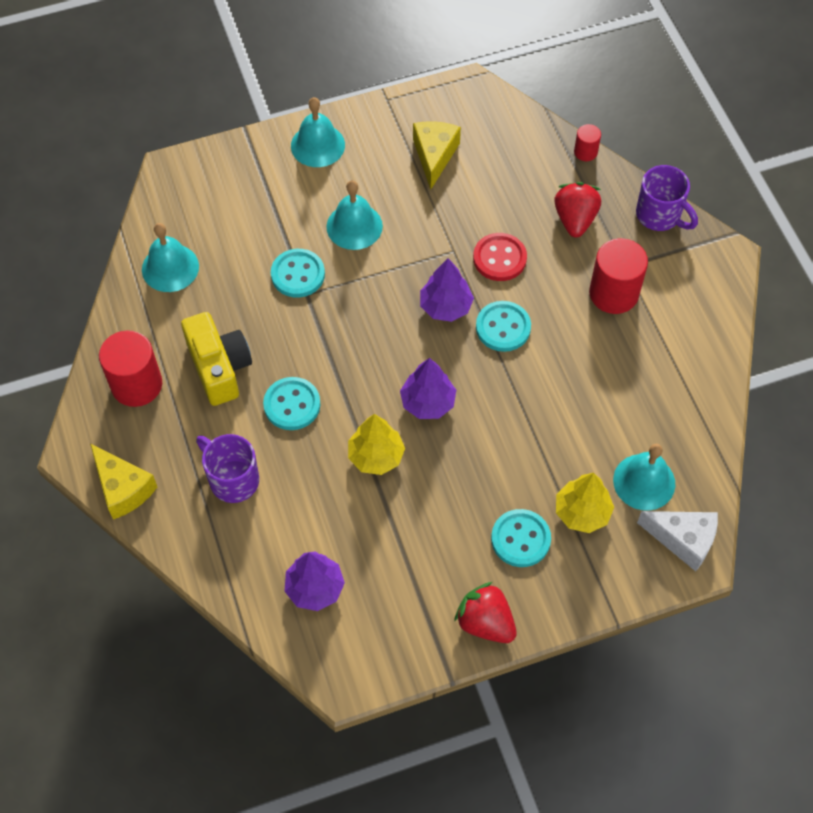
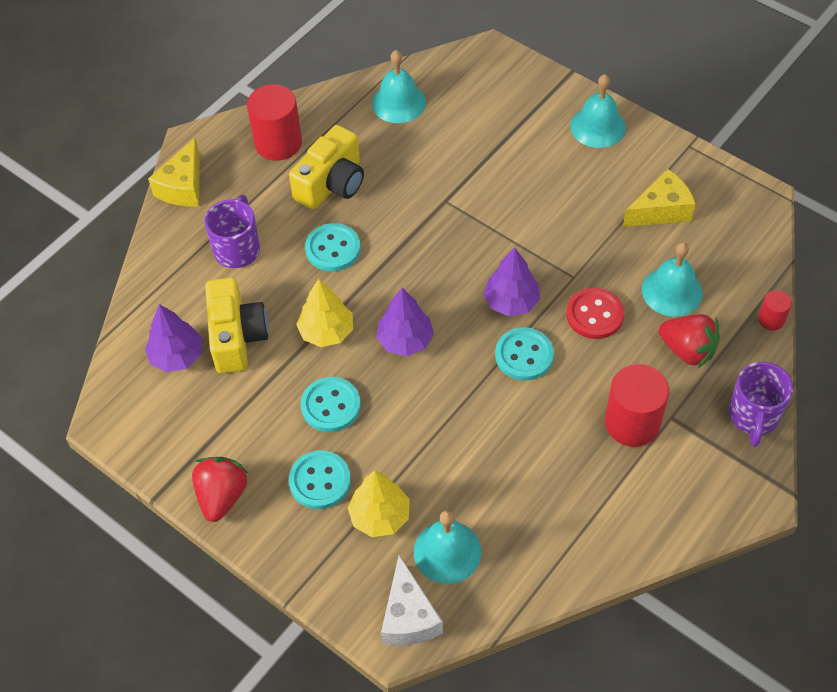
camera: 60 degrees right, 5 degrees down
(298, 274) = (459, 184): turquoise button -> turquoise button (331, 406)
(329, 529) = (237, 337): none -> yellow camera
(354, 226) = (538, 195): turquoise bell -> turquoise bell (672, 291)
(575, 219) = (687, 350): red strawberry -> red strawberry turned 60 degrees clockwise

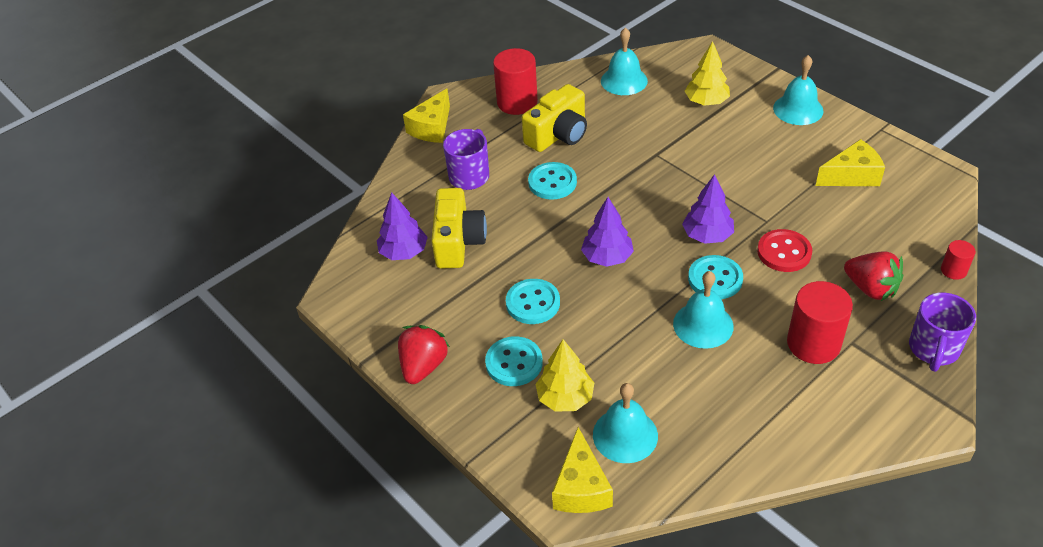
camera: 10 degrees right, 10 degrees down
(327, 332) = (537, 245): yellow tree -> yellow tree (706, 102)
(409, 616) = (581, 487): white cheese -> yellow cheese
(672, 291) = (858, 240): turquoise bell -> turquoise bell (703, 325)

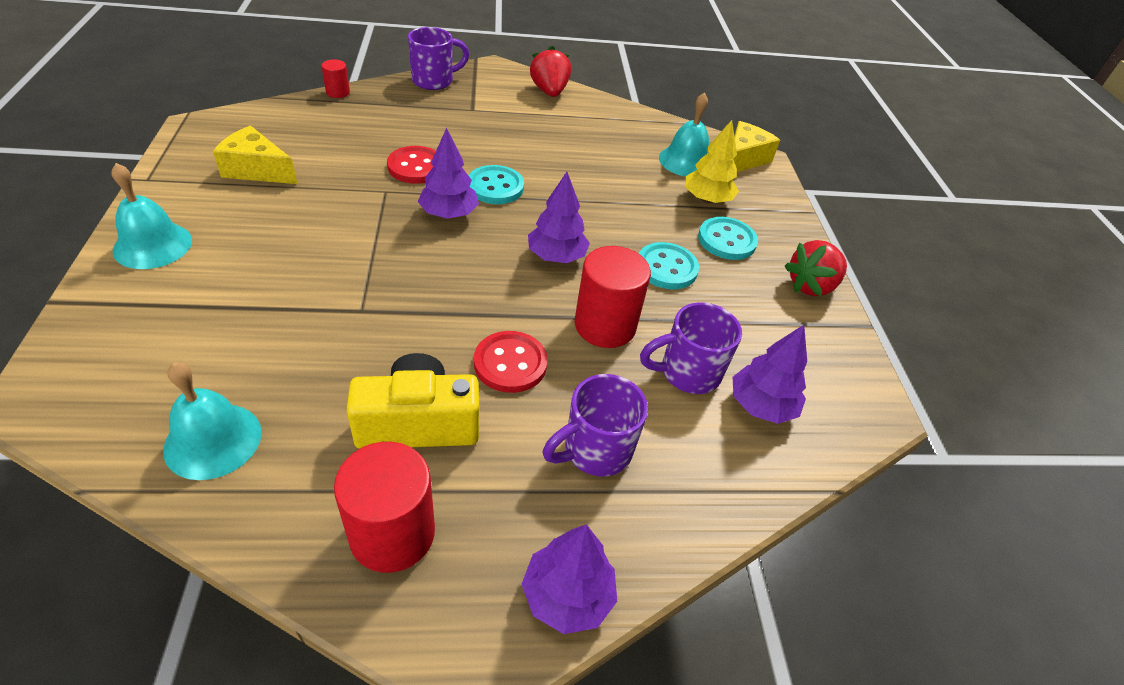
camera: 150 degrees left, 0 degrees up
(432, 128) = (567, 595): yellow cheese -> purple tree
(458, 242) = (687, 372): yellow camera -> purple mug
(552, 182) = (510, 363): turquoise button -> red button
(703, 325) = (550, 172): turquoise bell -> none
(706, 102) = (201, 325): yellow tree -> none
(813, 344) = (496, 122): red cylinder -> red cylinder (605, 325)
(870, 288) = (405, 118): red strawberry -> red strawberry (549, 91)

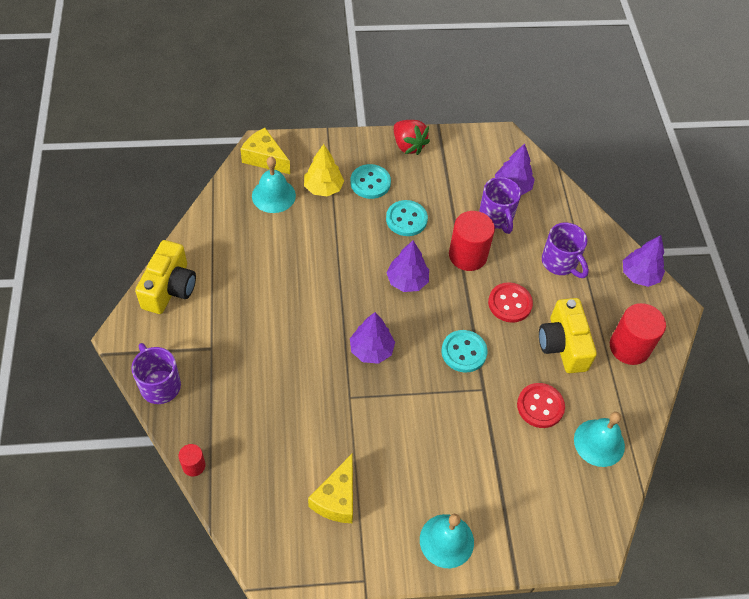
camera: 90 degrees left, 10 degrees up
(416, 167) = (313, 380): red button -> red button (540, 406)
(495, 187) = (331, 322): turquoise button -> turquoise button (464, 352)
(549, 91) = (170, 288): red strawberry -> yellow camera

